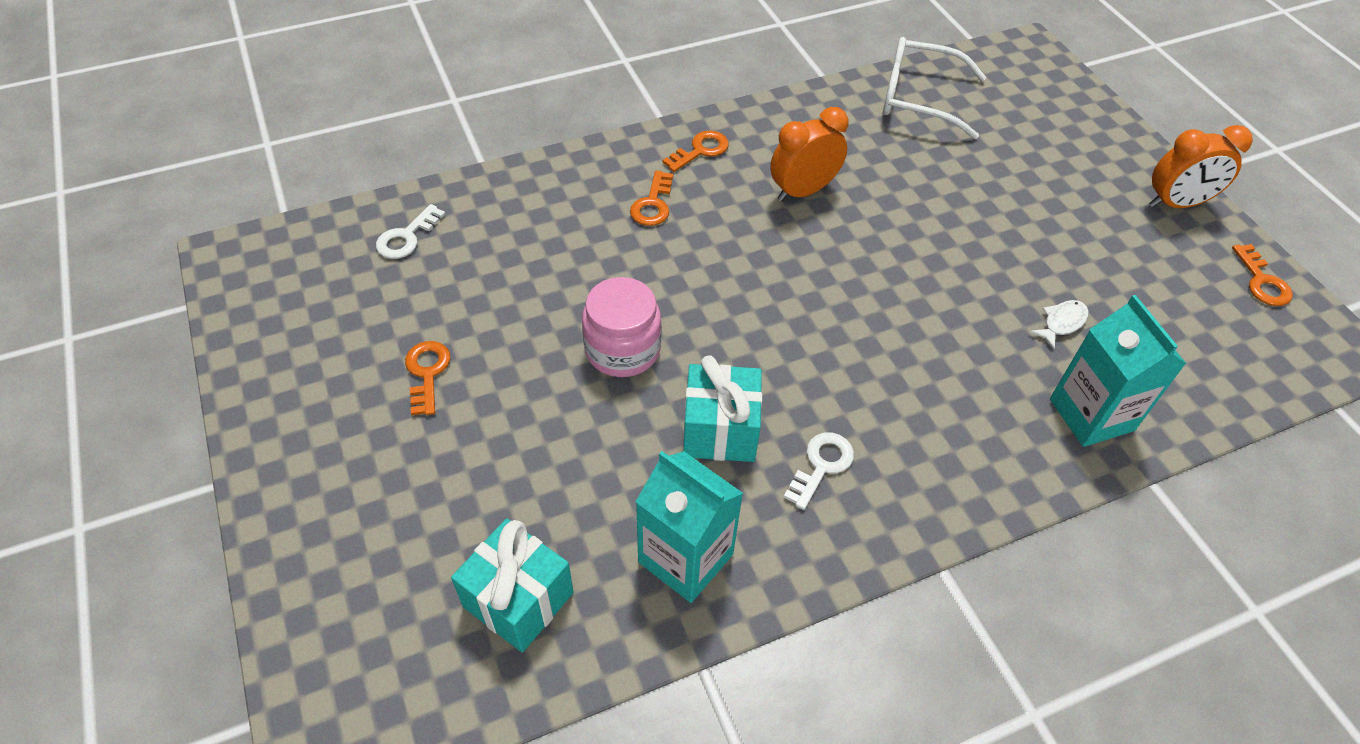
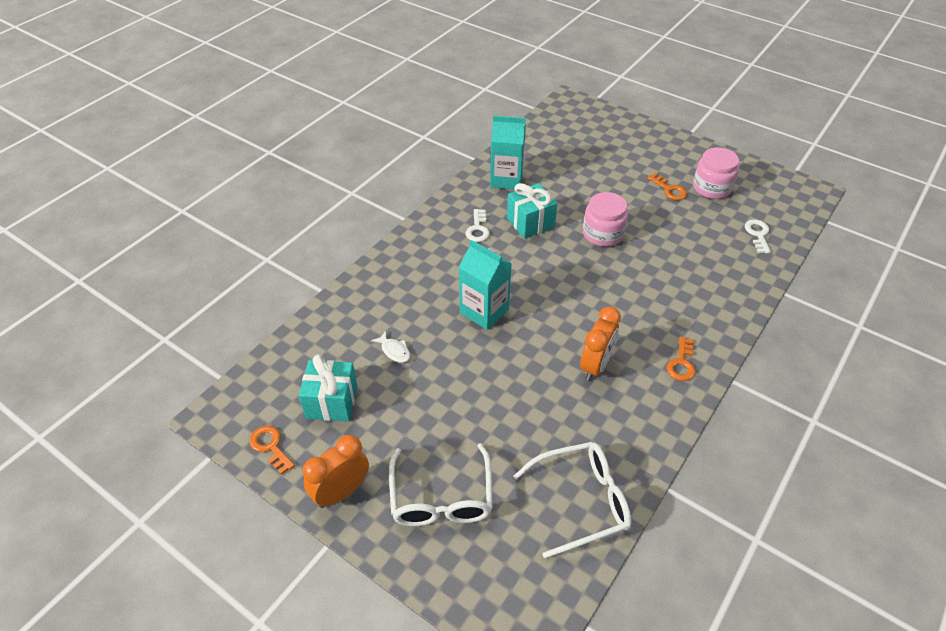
camera: 150 degrees right, 5 degrees down
(359, 340) = (711, 188): none -> pink jar
(518, 599) = (552, 147): turquoise gift -> turquoise gift (332, 402)
(653, 204) = (668, 312): orange key -> none
(1062, 323) = (394, 351): white fish -> white fish turned 60 degrees counterclockwise
(1063, 155) = (441, 499): none -> white glasses
(1091, 414) = (362, 306): turquoise carton -> turquoise carton (484, 311)

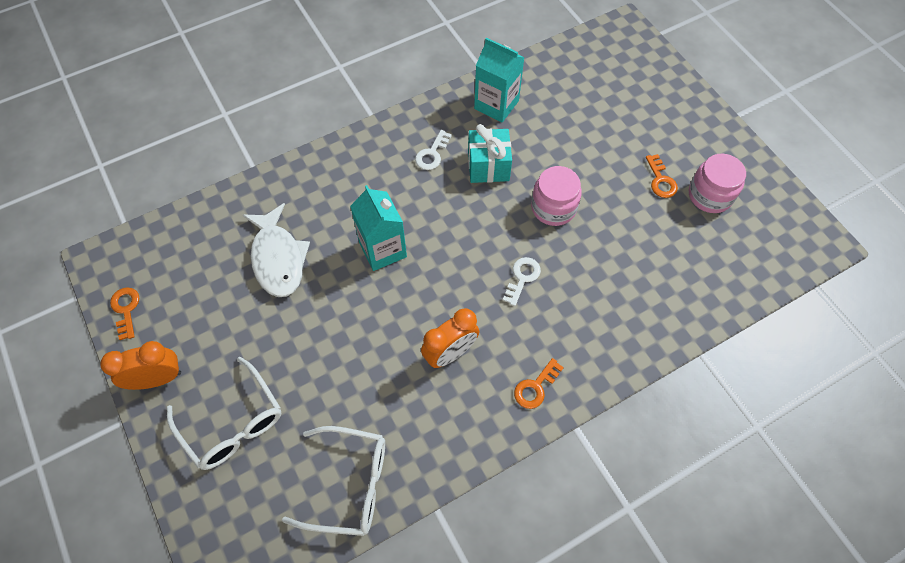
camera: 25 degrees right, 15 degrees up
(332, 402) = (197, 288): turquoise gift -> none
(394, 351) = (278, 258): white fish -> white fish, size x2.31
(441, 499) = (233, 424): white glasses -> white glasses turned 60 degrees counterclockwise
(758, 234) = (721, 273): white key -> white key (522, 278)

